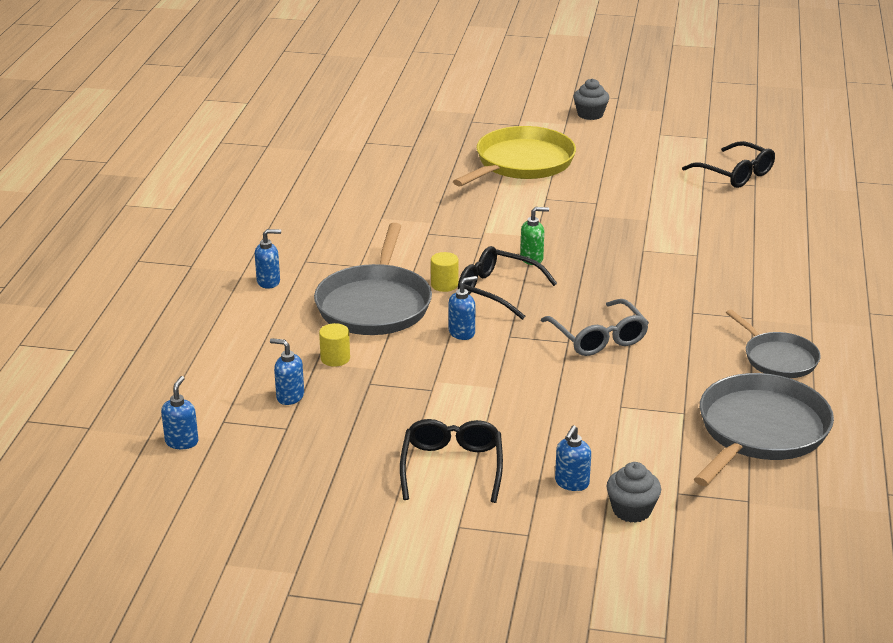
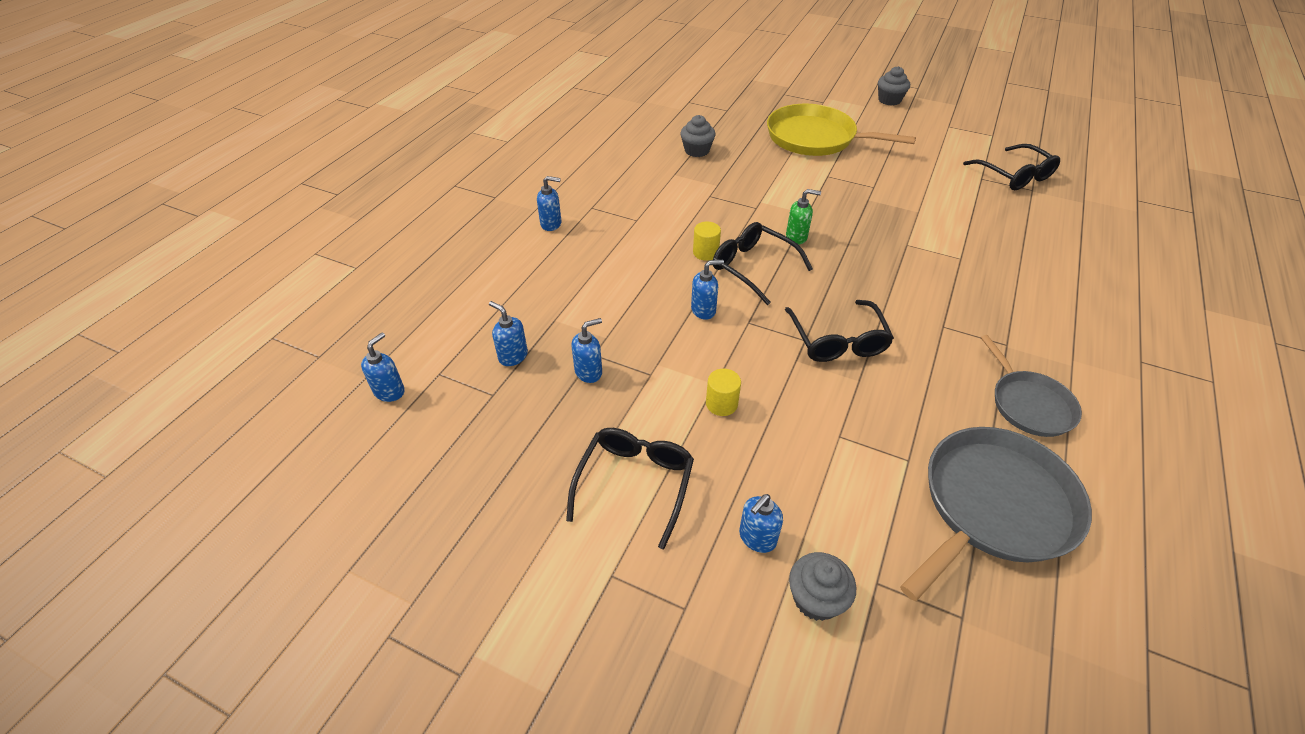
camera: 15 degrees right, 15 degrees up
(335, 358) = (573, 318): yellow cylinder -> yellow cylinder (721, 404)
(371, 397) = (589, 372): none -> blue soap dispenser
(375, 304) = (634, 263): grey pan -> none
(396, 191) = (697, 150): none -> grey cupcake
(521, 163) = (815, 138): yellow pan -> yellow pan turned 120 degrees counterclockwise
(598, 337) = (837, 340): grey glasses -> black glasses

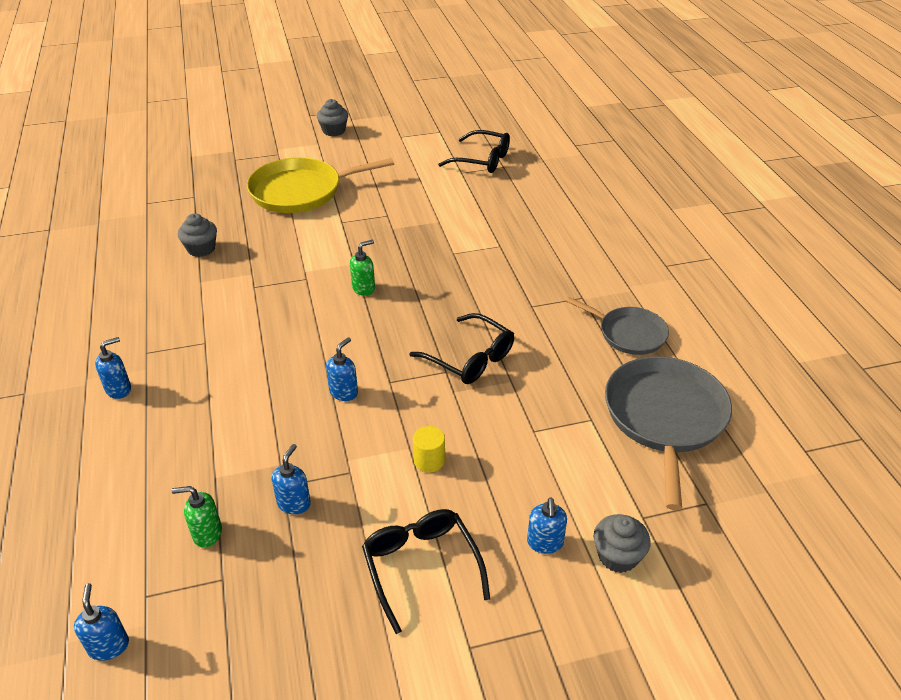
camera: 40 degrees left, 5 degrees down
(513, 356) = (207, 533): blue soap dispenser -> green soap dispenser
(705, 252) = (299, 341): yellow cylinder -> none
(753, 267) = (352, 333): black glasses -> none

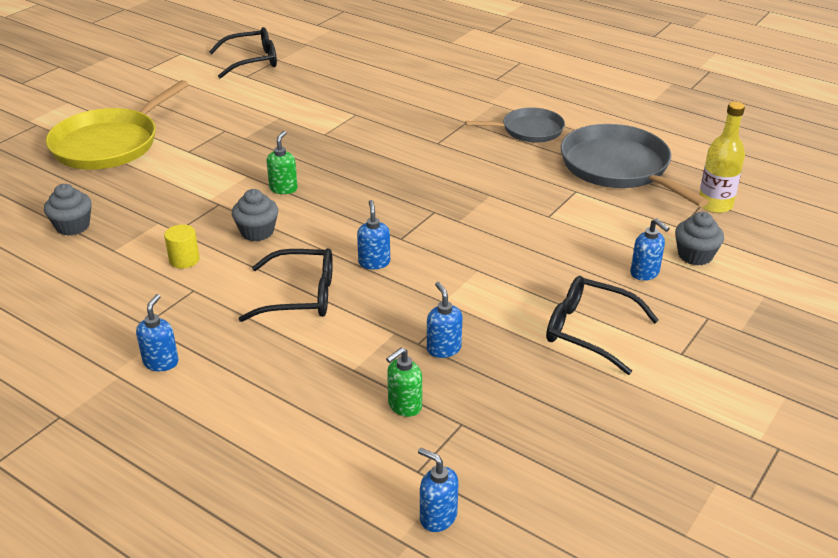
camera: 40 degrees left, 5 degrees down
(334, 131) = (69, 86): grey cupcake -> grey cupcake (257, 232)
(429, 460) = (503, 270): yellow cylinder -> yellow cylinder (184, 260)
(469, 358) = (439, 195): black glasses -> black glasses (300, 296)
(712, 514) = (715, 205): none -> yellow bottle

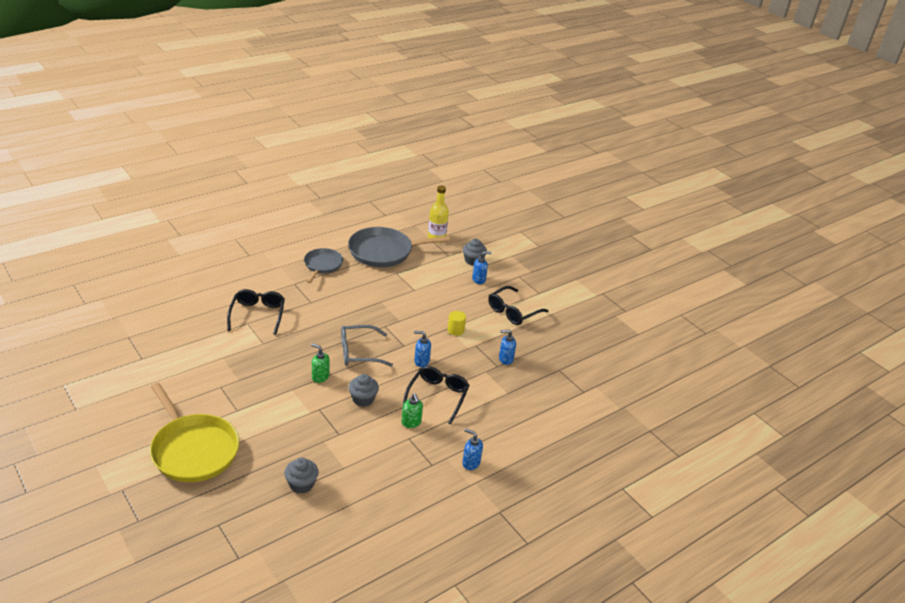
camera: 75 degrees left, 0 degrees up
(184, 260) = (375, 436): yellow cylinder -> yellow cylinder (455, 330)
(251, 61) = (118, 350): black glasses -> black glasses (257, 315)
(356, 205) = (359, 352): none -> grey glasses
(404, 406) = (541, 383): green soap dispenser -> green soap dispenser (411, 423)
(438, 517) = (612, 394): blue soap dispenser -> none

